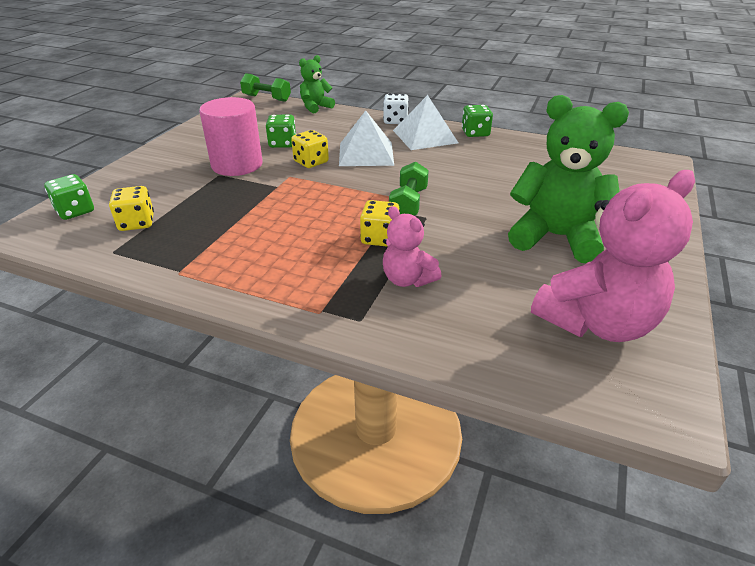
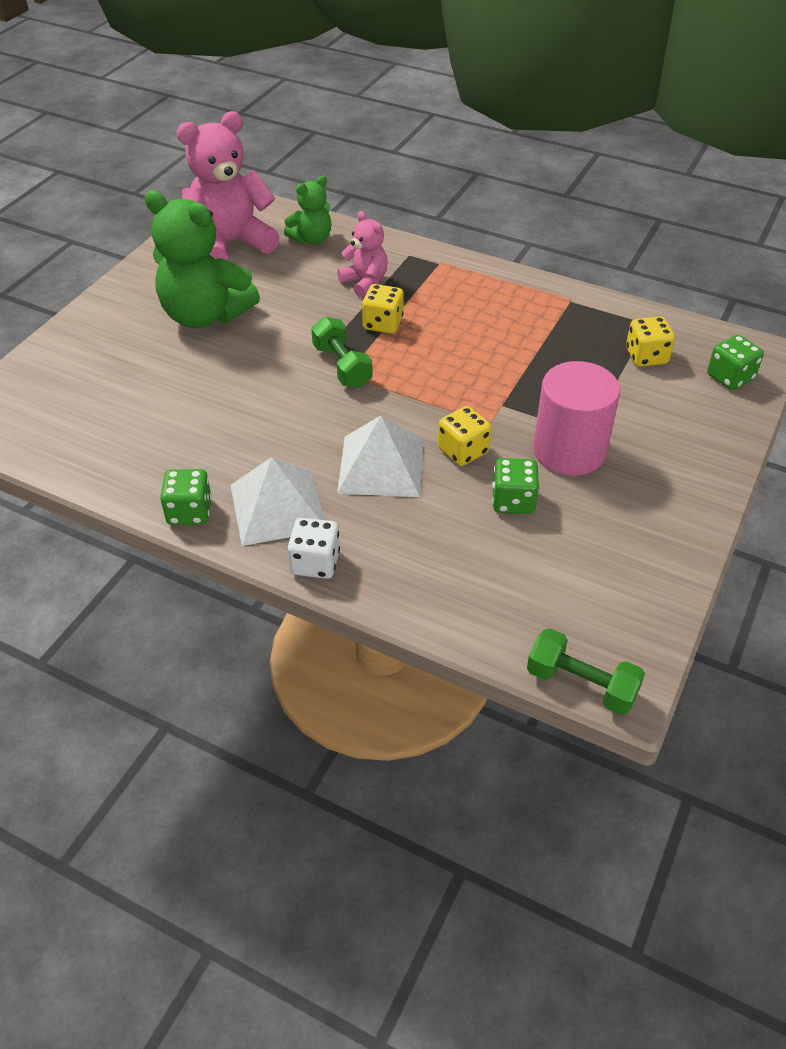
camera: 175 degrees left, 10 degrees up
(315, 107) = (468, 630): green teddy bear -> green teddy bear (311, 239)
(408, 204) = (342, 366): green dumbbell -> green dumbbell turned 45 degrees counterclockwise

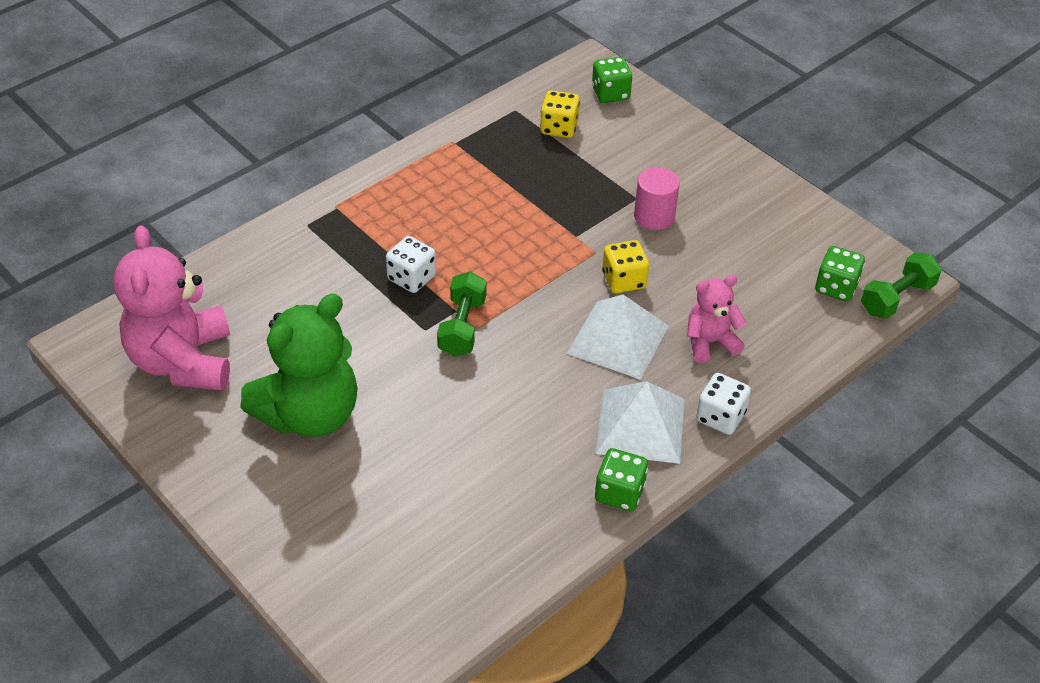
camera: 70 degrees left, 0 degrees up
(311, 239) = (223, 290): green teddy bear -> none
(342, 366) = (462, 327): green dumbbell -> green dumbbell turned 75 degrees counterclockwise
(365, 282) = (333, 271): pink teddy bear -> pink teddy bear (710, 342)
(383, 323) = (411, 278): yellow dice -> white dice
(513, 501) = (698, 270): green dice -> green dice (836, 287)
(569, 451) = (654, 216): pink cylinder -> pink cylinder, size x0.62

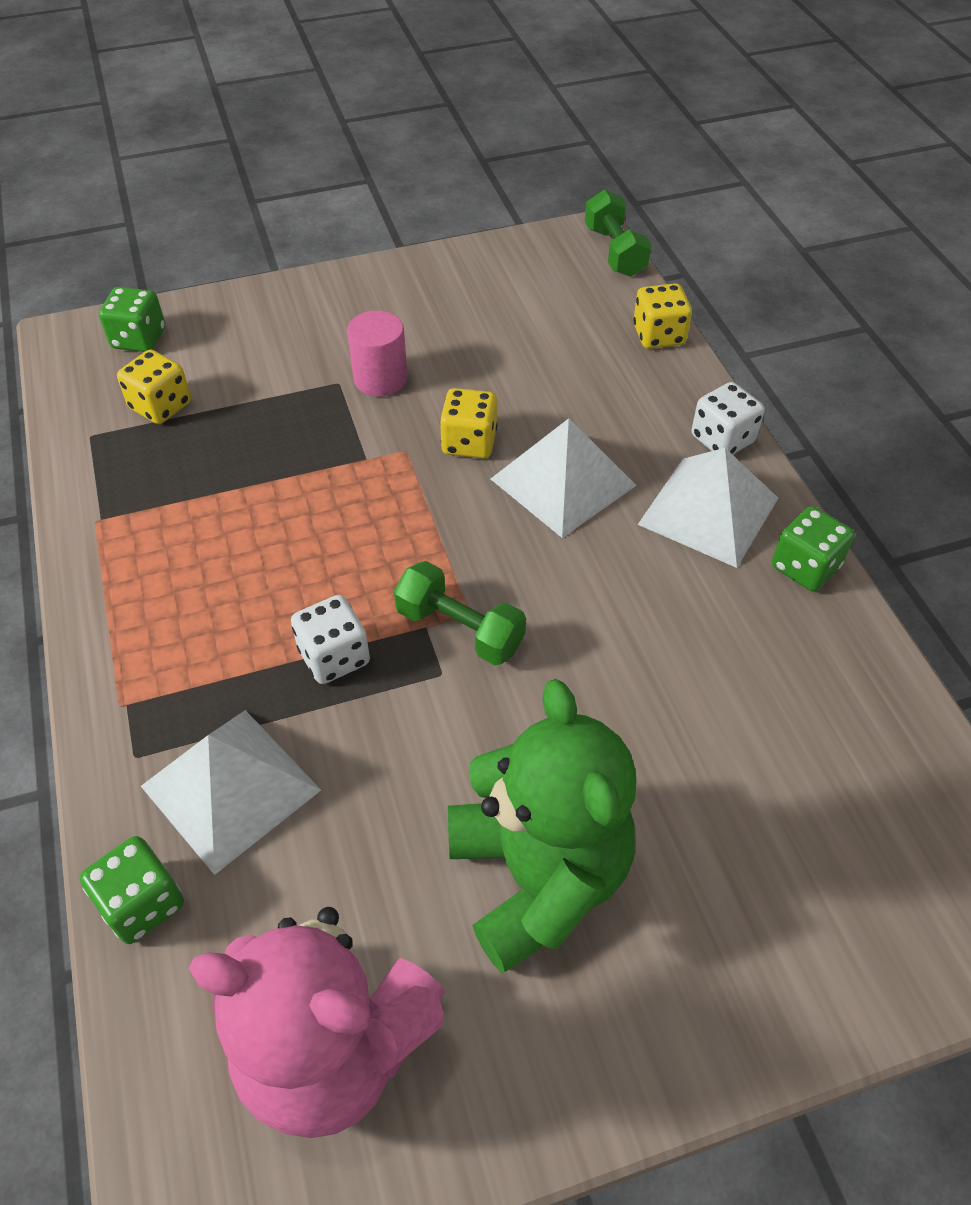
camera: 65 degrees left, 5 degrees up
(306, 269) = (230, 787): none -> white pyramid
(710, 342) = (607, 406): pink teddy bear -> none
(812, 351) = (658, 335): none -> yellow dice
(836, 287) = (576, 285): green dice -> green dice (142, 903)

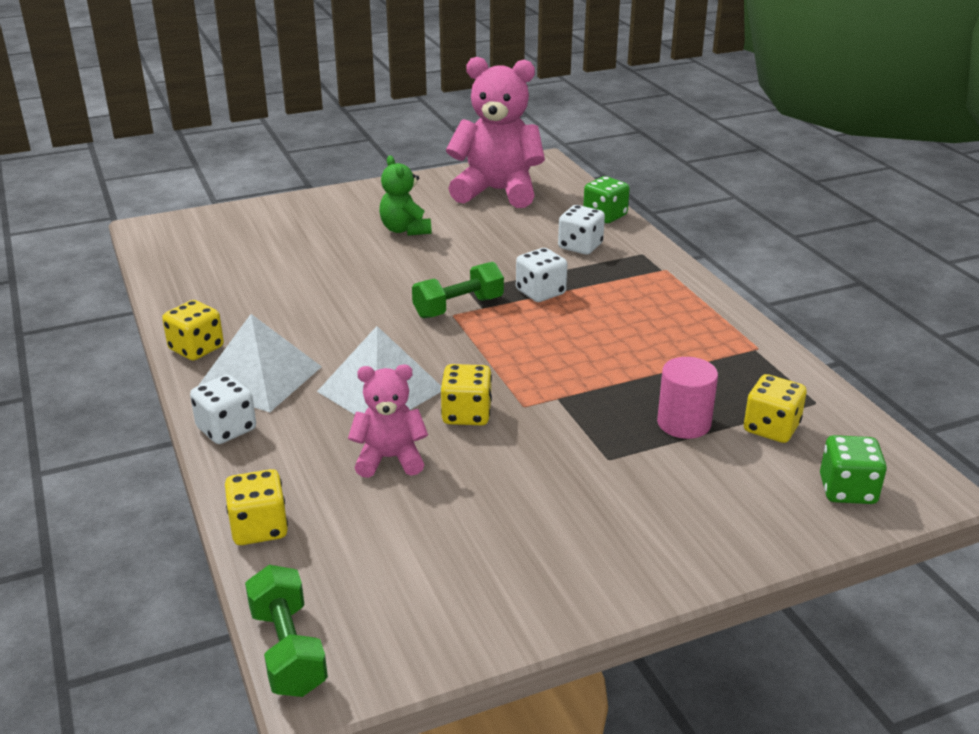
camera: 175 degrees right, 20 degrees down
(230, 787) = (580, 246): white pyramid -> white dice
(380, 379) = (566, 464): pink cylinder -> pink cylinder (684, 423)
(460, 629) = (458, 307): green dumbbell -> green dumbbell turned 60 degrees counterclockwise
(538, 876) = (405, 230): green teddy bear -> green teddy bear, size x0.54
(549, 394) = (390, 458): none -> pink teddy bear
(805, 567) = (196, 348): green dice -> yellow dice

